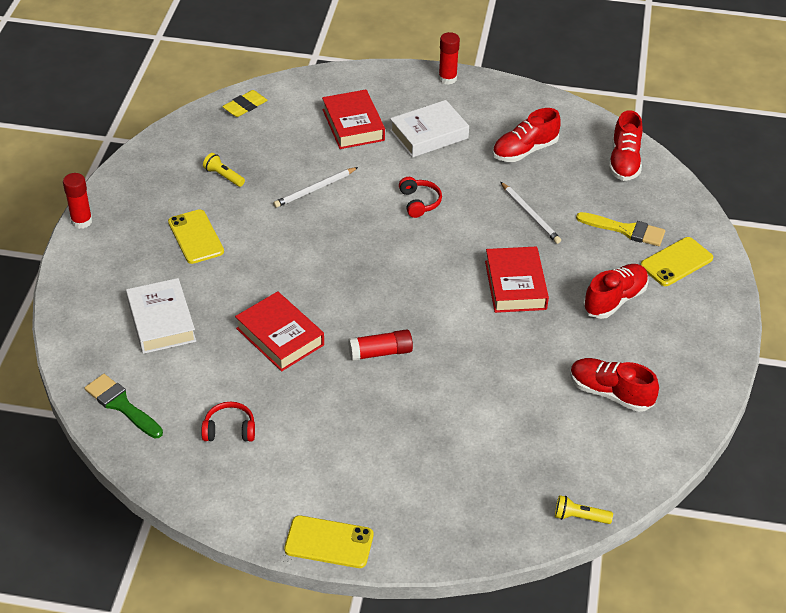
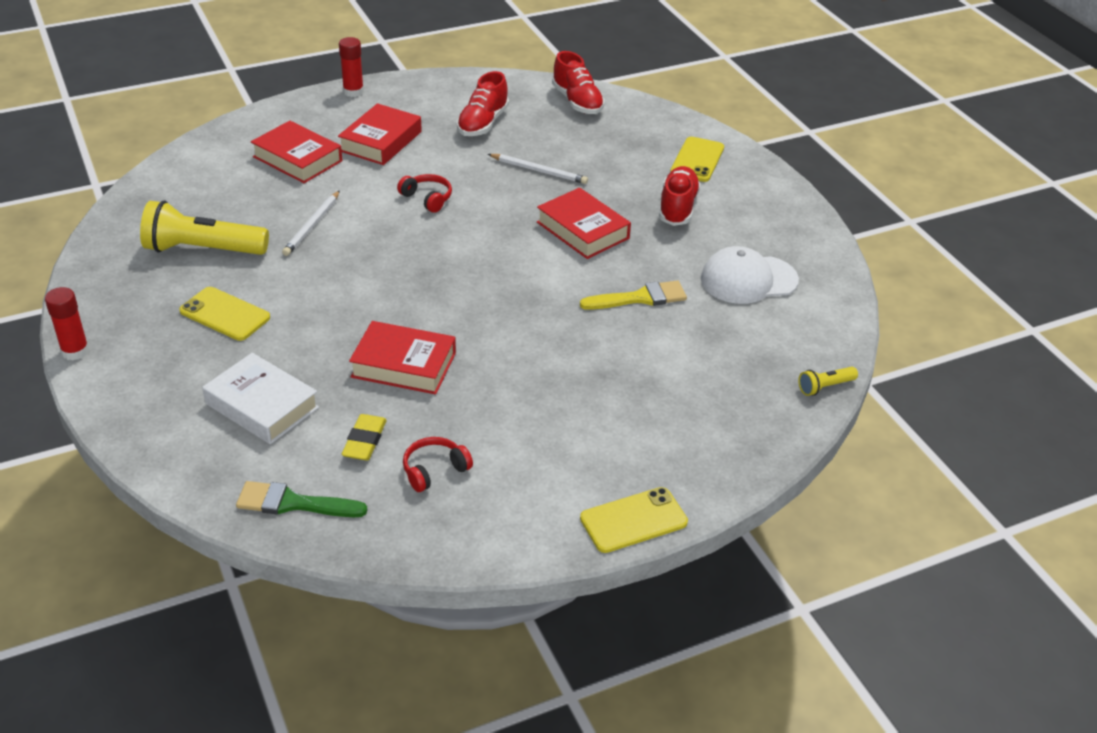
camera: 35 degrees left, 5 degrees down
(223, 176) = (202, 250): yellow flashlight -> yellow flashlight, size x2.19
(245, 106) = (166, 181): yellow eraser -> yellow eraser (365, 441)
(380, 352) = (516, 336): red glue stick -> none
(429, 134) = (380, 141): white book -> red book
(610, 393) = (748, 280): red shoe -> white cap
(626, 230) = (632, 152): yellow brush -> yellow brush (640, 298)

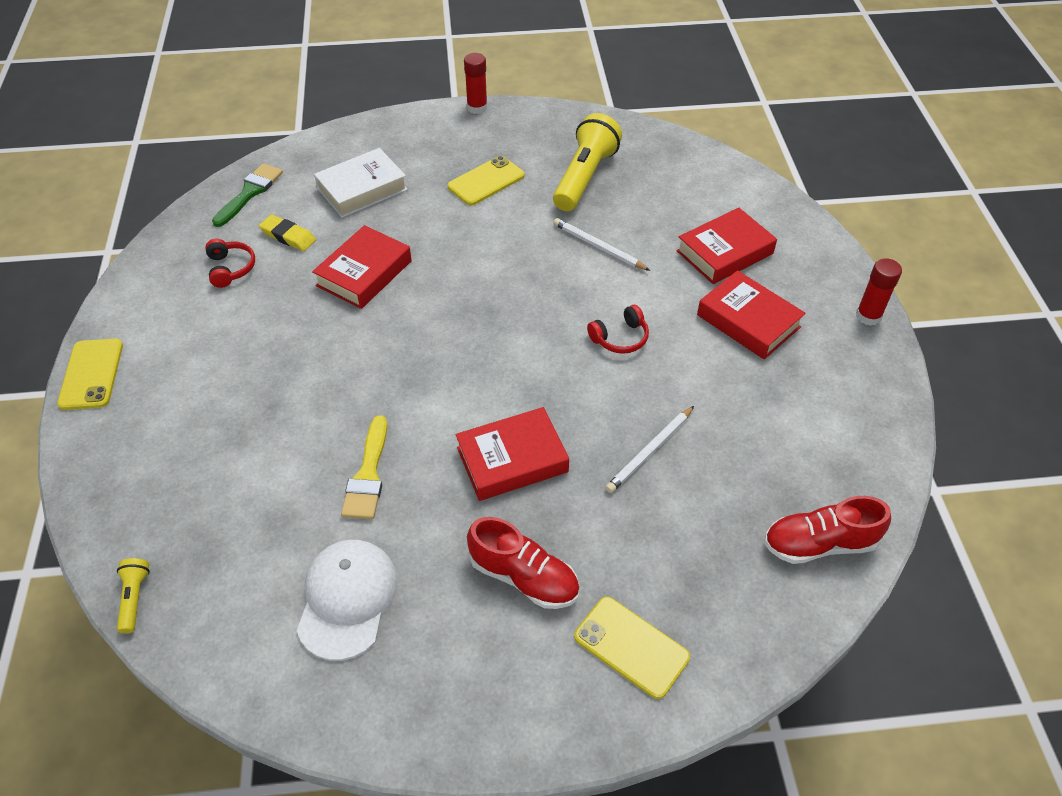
camera: 110 degrees right, 10 degrees up
(483, 123) = (774, 422): red shoe -> none

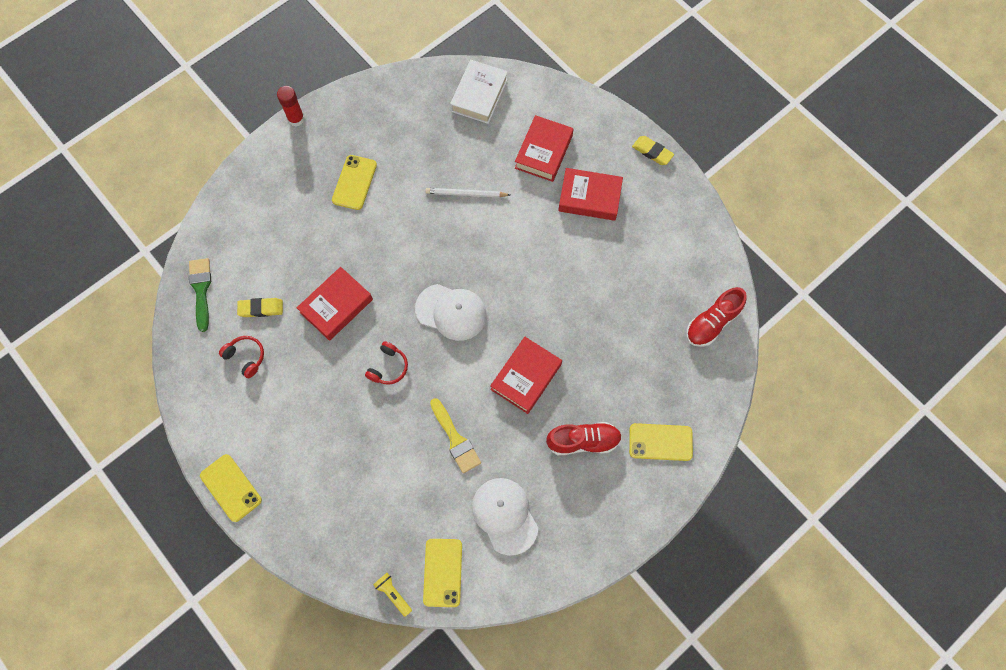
camera: 35 degrees left, 20 degrees up
(212, 614) = (443, 572): none -> yellow phone
(362, 189) = (276, 239): white book -> white book (479, 95)
(364, 273) = (336, 306): red book -> red book turned 45 degrees clockwise
(482, 345) = (451, 312): none -> white cap
(584, 177) = (416, 140): yellow flashlight -> none
(620, 338) = (526, 256): red headphones -> red headphones (388, 367)
(650, 451) = (594, 323): white pencil -> none
(868, 316) = (652, 152): red glue stick -> yellow eraser

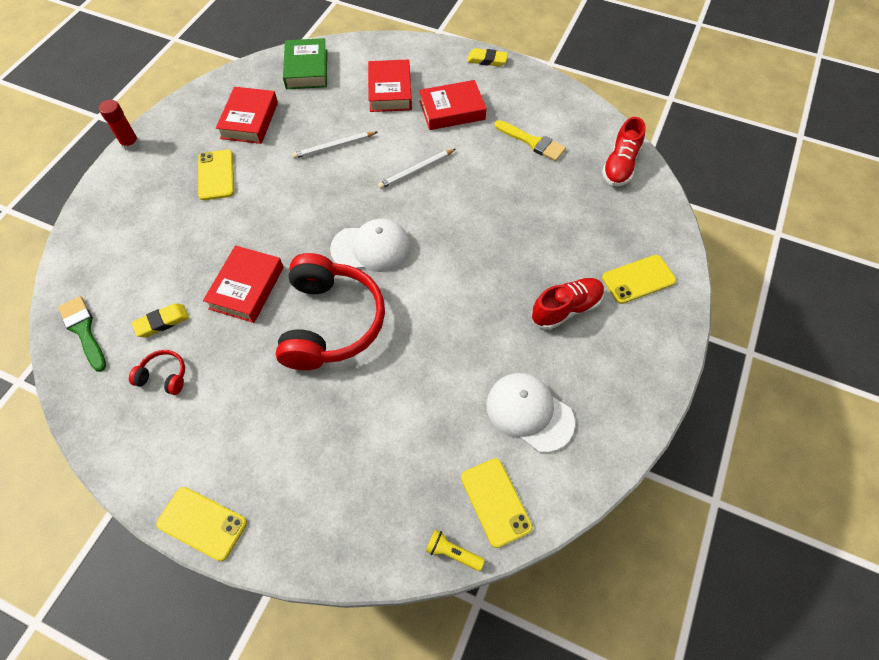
camera: 25 degrees left, 10 degrees down
(388, 367) = (331, 322): red headphones -> red headphones, size x2.40
(455, 439) = (437, 361): yellow brush -> yellow brush (533, 142)
(479, 95) = (307, 69): white book -> green book
(525, 250) = (416, 170): none -> white pencil
(526, 377) = (477, 275): red book -> red book (249, 120)

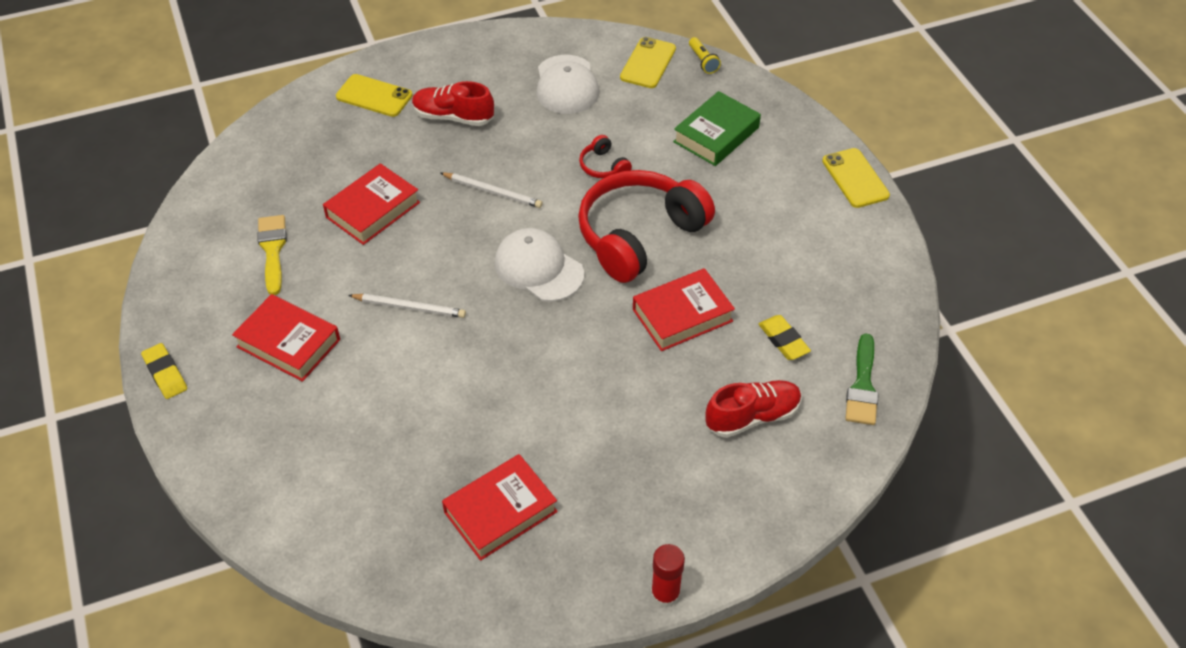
camera: 135 degrees left, 10 degrees down
(162, 322) = (783, 340): yellow eraser -> yellow eraser turned 45 degrees clockwise
(164, 376) = (814, 293): red headphones -> red headphones (603, 166)
(216, 175) = (605, 463): yellow phone -> none
(307, 69) = (357, 537): green book -> green book (716, 134)
(334, 147) = (452, 398): white pencil -> white pencil (493, 192)
(390, 91) = (312, 421): red book -> red book (373, 210)
(620, 165) = (242, 174): red shoe -> red shoe (752, 417)

